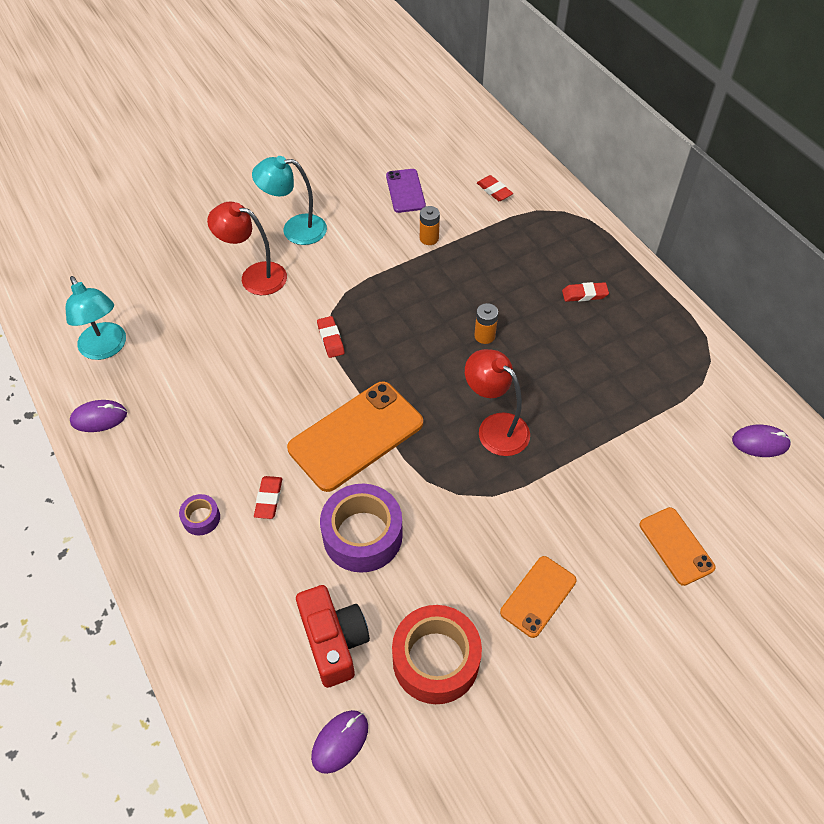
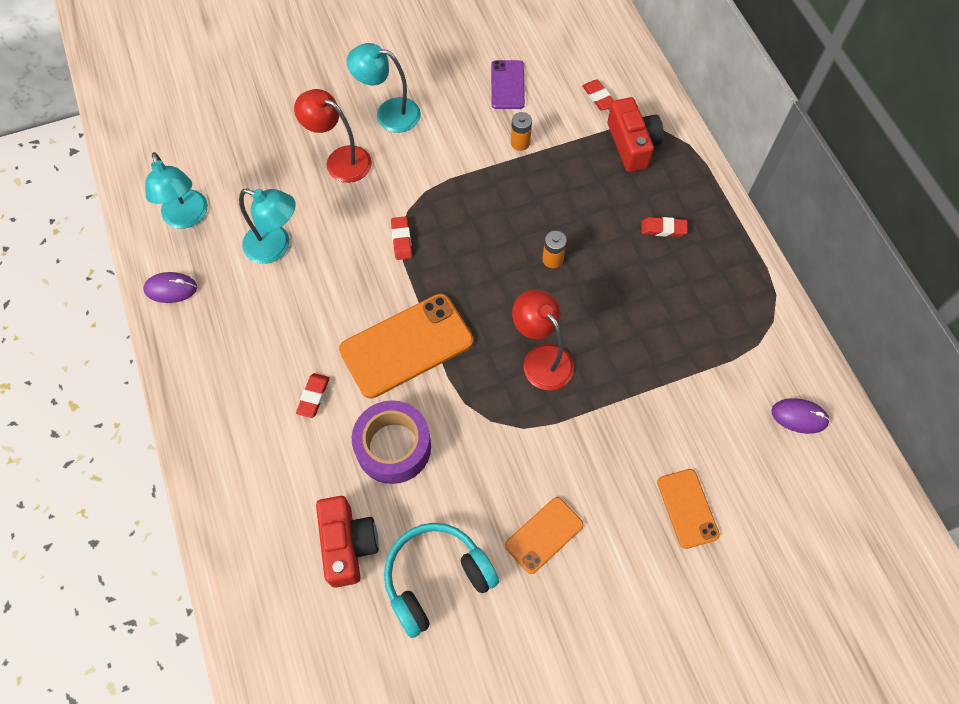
camera: 10 degrees right, 10 degrees up
(201, 518) = (249, 405): purple tape -> none
(203, 363) = (276, 247): none -> turquoise lamp
(340, 742) = (336, 638): purple mouse -> none
(436, 660) = (436, 579): red tape -> turquoise headphones
(536, 226) = (632, 144): none -> red camera

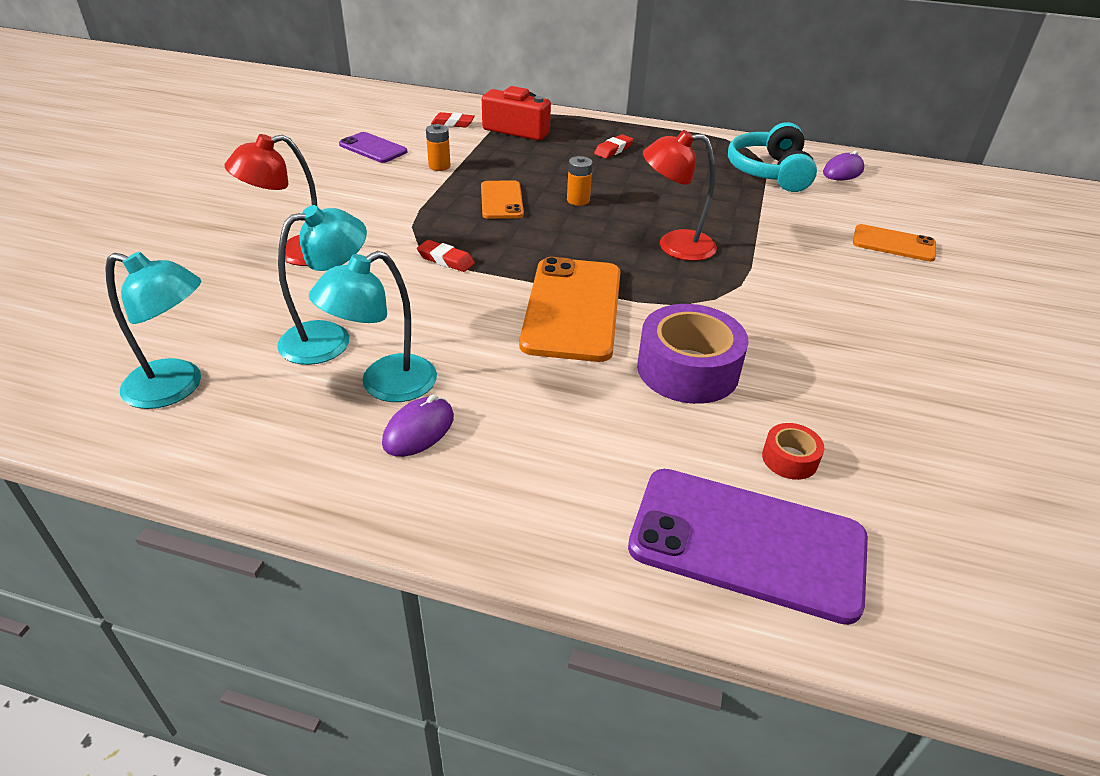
camera: 55 degrees left, 25 degrees down
(171, 289) = (253, 450): purple mouse -> purple mouse (419, 430)
(263, 552) = (747, 543): none -> purple phone
(313, 396) = (562, 398): red eraser -> none
(348, 544) = (789, 459): red camera -> red tape
(389, 113) = (294, 207): turquoise lamp -> turquoise lamp (385, 385)
(436, 579) = (881, 410): turquoise headphones -> turquoise headphones (769, 172)
(544, 535) = (871, 322): orange phone -> orange phone (501, 200)

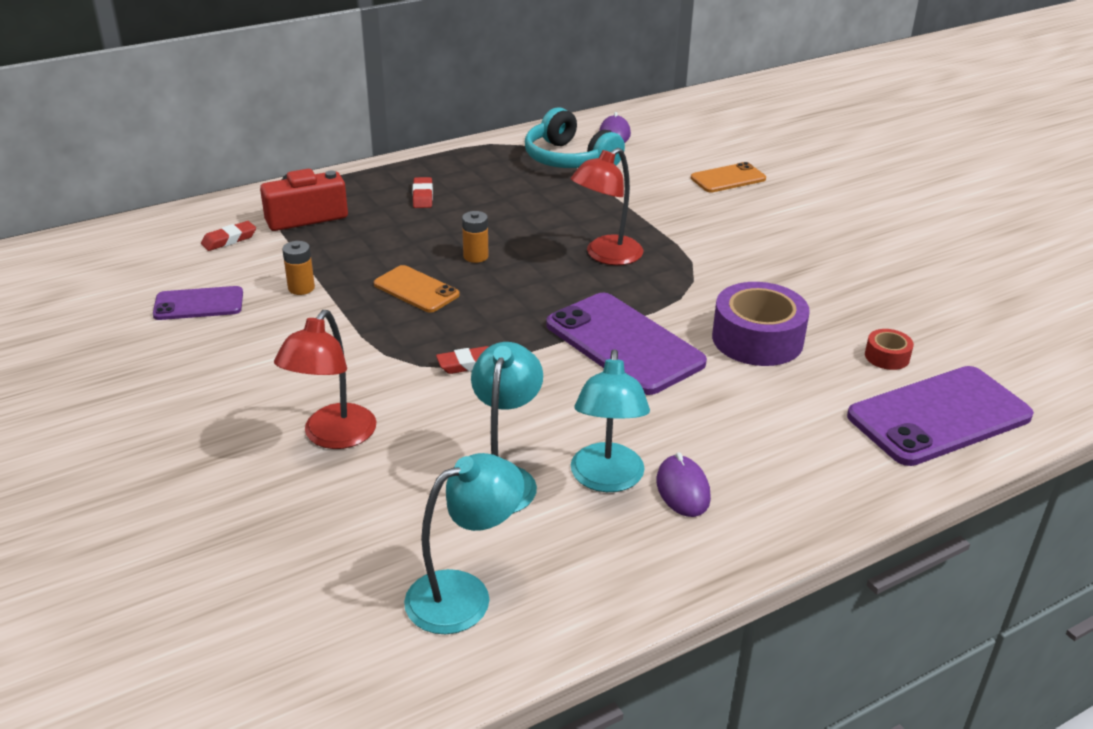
camera: 45 degrees left, 5 degrees down
(572, 309) = (624, 344): orange phone -> purple phone

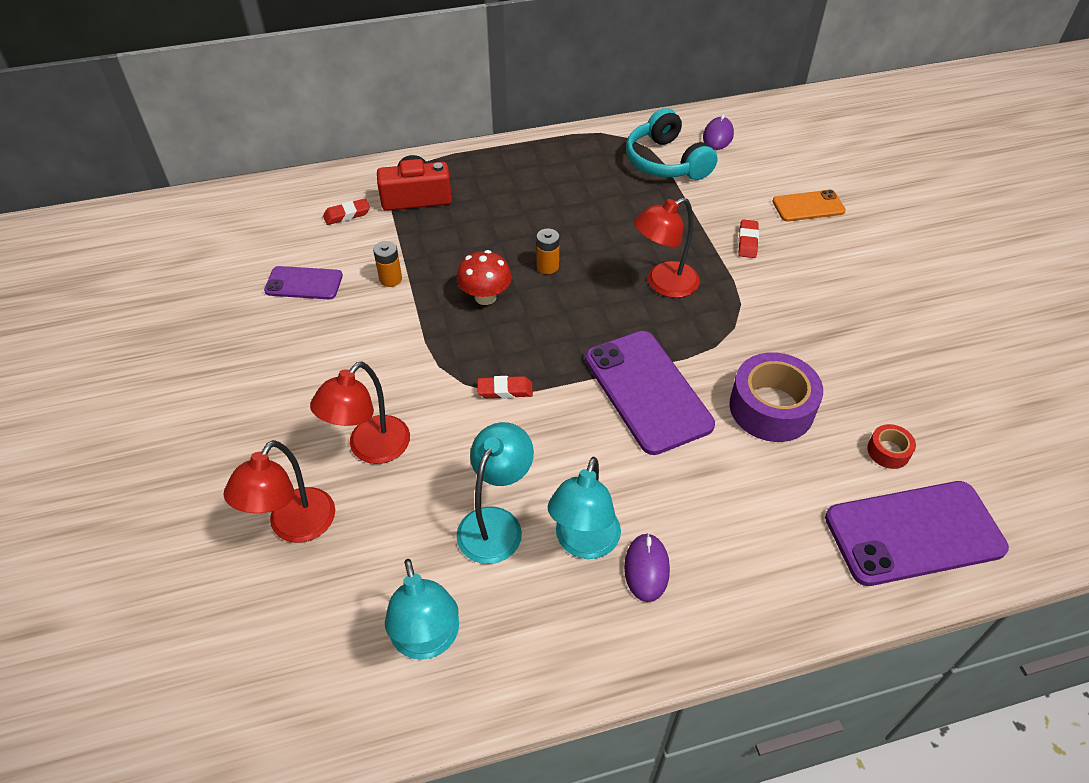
camera: 15 degrees right, 15 degrees up
(266, 520) = (295, 527): none -> red lamp
(416, 289) = (485, 297): orange phone -> red mushroom
(422, 196) = (522, 188): red eraser -> red eraser (747, 241)
(464, 594) = (428, 641): turquoise lamp -> turquoise lamp turned 90 degrees clockwise

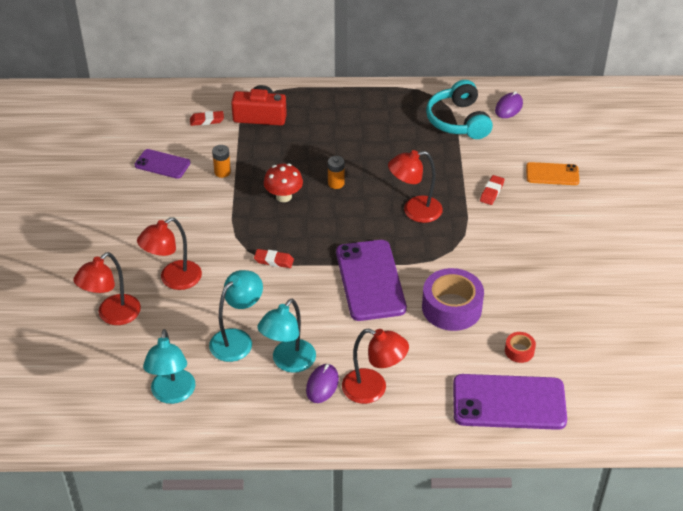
camera: 15 degrees right, 5 degrees down
(721, 558) = (373, 389): none -> red lamp

